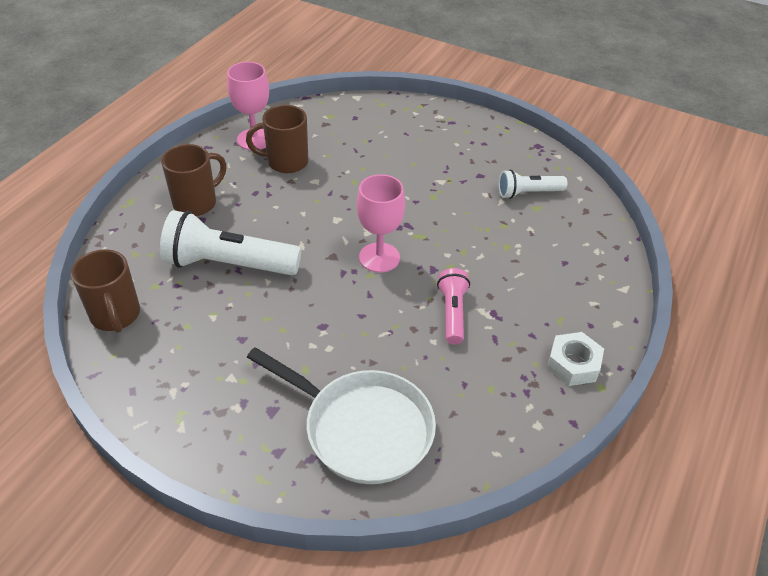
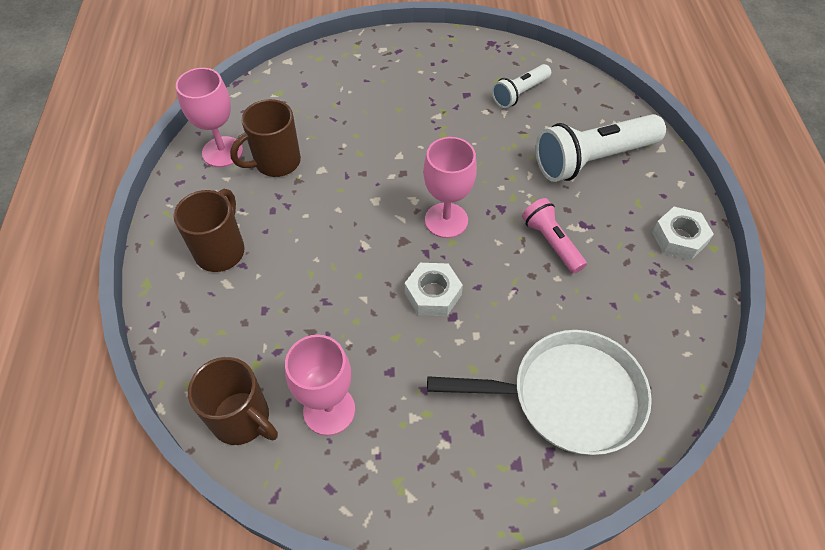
camera: 30 degrees left, 10 degrees up
(177, 341) = (329, 410): none -> pink goblet
(228, 264) = (311, 301): white flashlight -> white flashlight (592, 160)
(321, 303) = (433, 294): none -> white nut

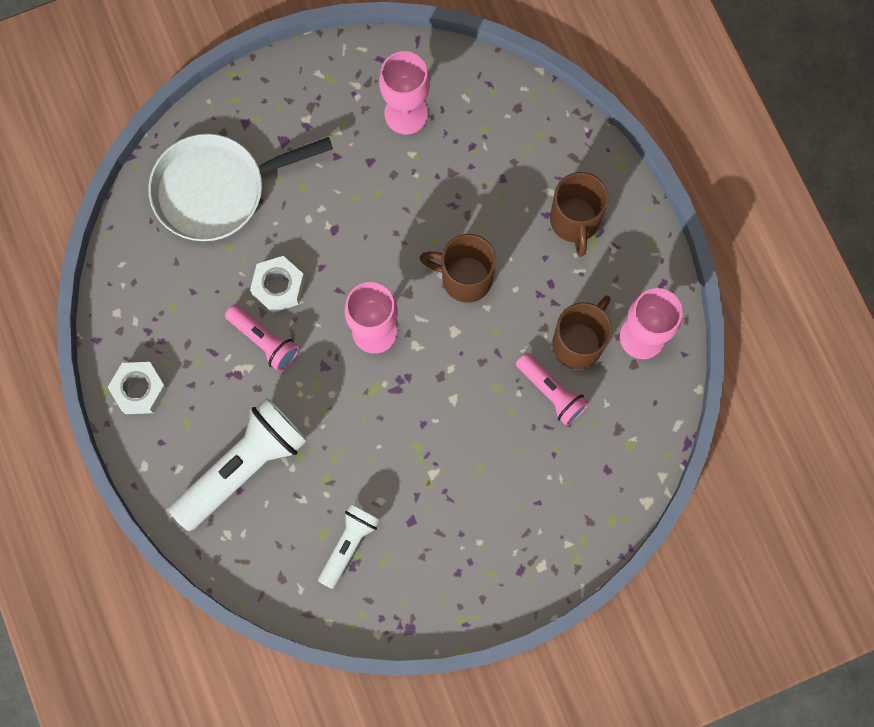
camera: 160 degrees right, 20 degrees up
(242, 419) = (470, 84): brown mug -> brown mug (464, 278)
(317, 138) = (551, 392): none -> pink flashlight
(433, 294) = (359, 245): white nut -> white nut (278, 286)

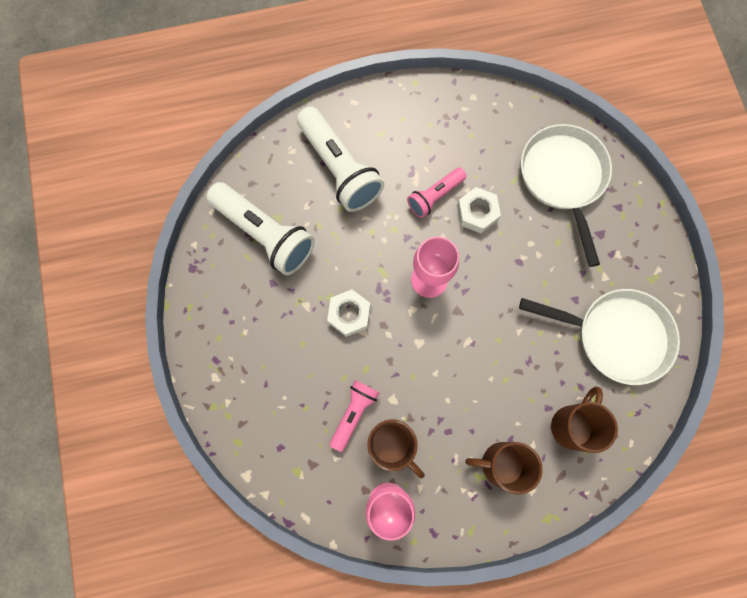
camera: 100 degrees right, 0 degrees up
(139, 390) = (411, 105): white nut -> white nut (349, 314)
(349, 544) = (265, 234): white flashlight -> white flashlight, size x1.79
(406, 114) = (616, 336): pink goblet -> white pan
(464, 278) = (463, 359): brown mug -> brown mug (572, 425)
(551, 392) = (354, 413): pink flashlight -> pink flashlight turned 150 degrees clockwise

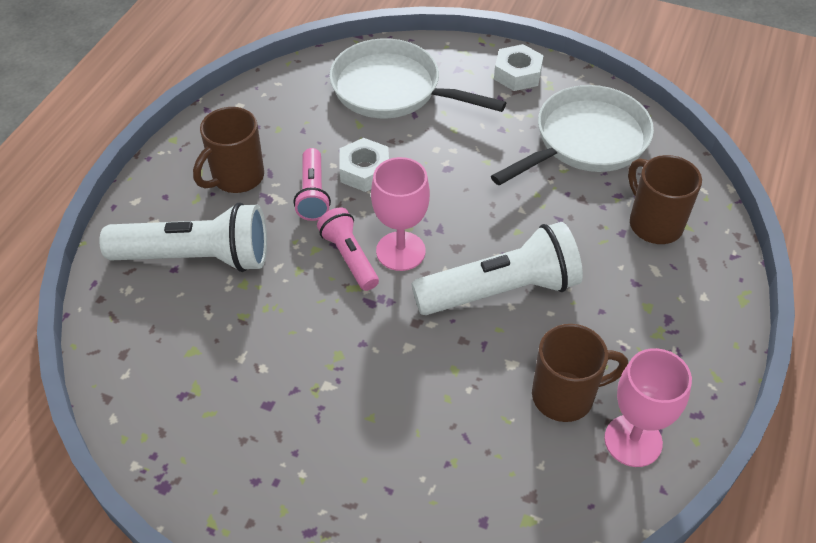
camera: 55 degrees left, 25 degrees down
(265, 234) = (200, 376): white flashlight -> white flashlight (501, 290)
(349, 314) = (376, 348): white nut -> white nut (517, 74)
(354, 413) = (499, 413): pink flashlight -> pink flashlight (349, 257)
(501, 464) = (656, 306): brown mug -> brown mug (236, 177)

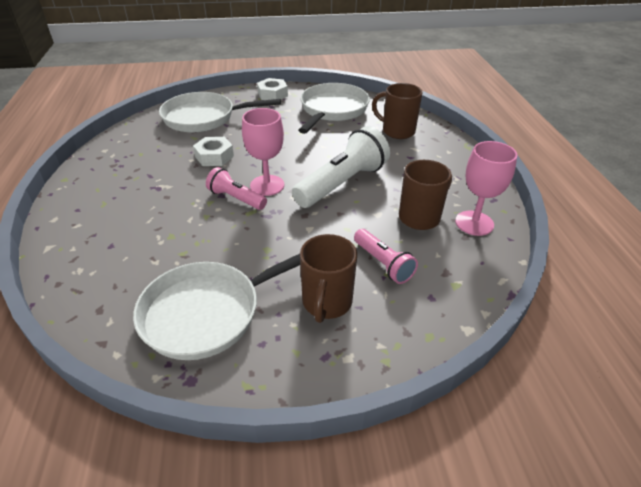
camera: 30 degrees left, 10 degrees down
(197, 257) = (125, 233): white flashlight -> none
(225, 412) = (209, 312): none -> white pan
(236, 177) = (127, 184): brown mug -> brown mug (326, 303)
(313, 194) = (188, 176): pink flashlight -> pink flashlight (383, 264)

